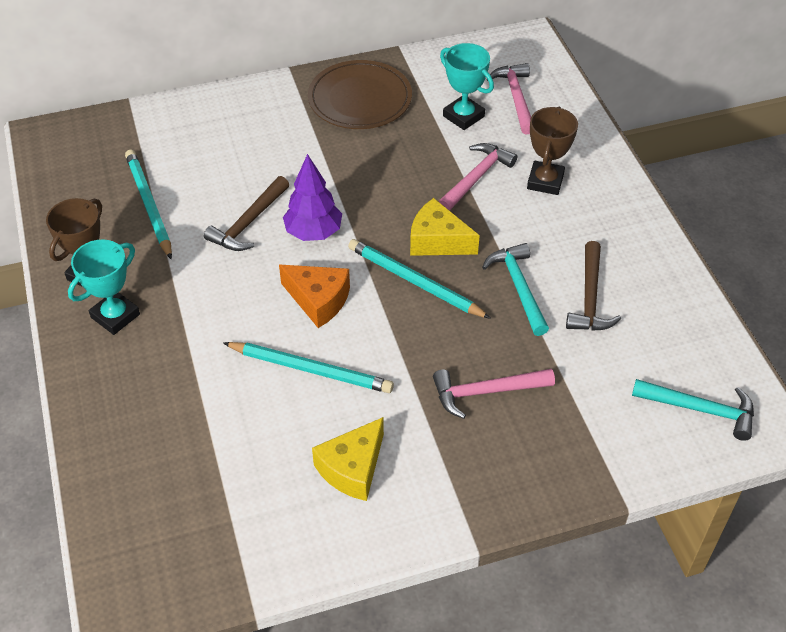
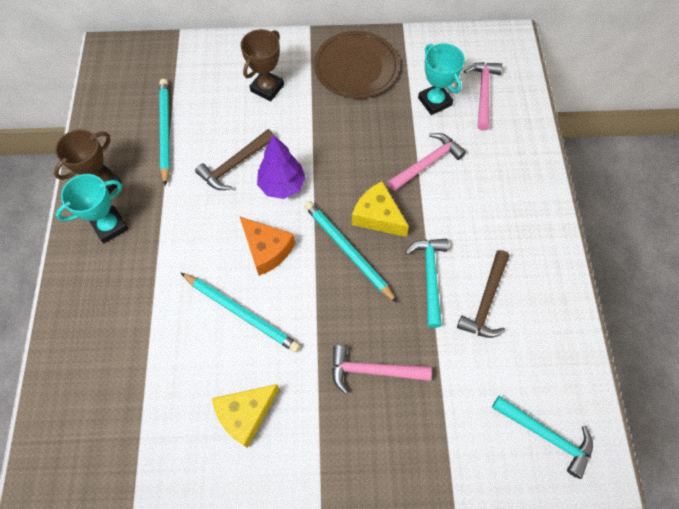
camera: 15 degrees right, 15 degrees up
(545, 181) = (483, 179): brown trophy -> brown trophy (267, 88)

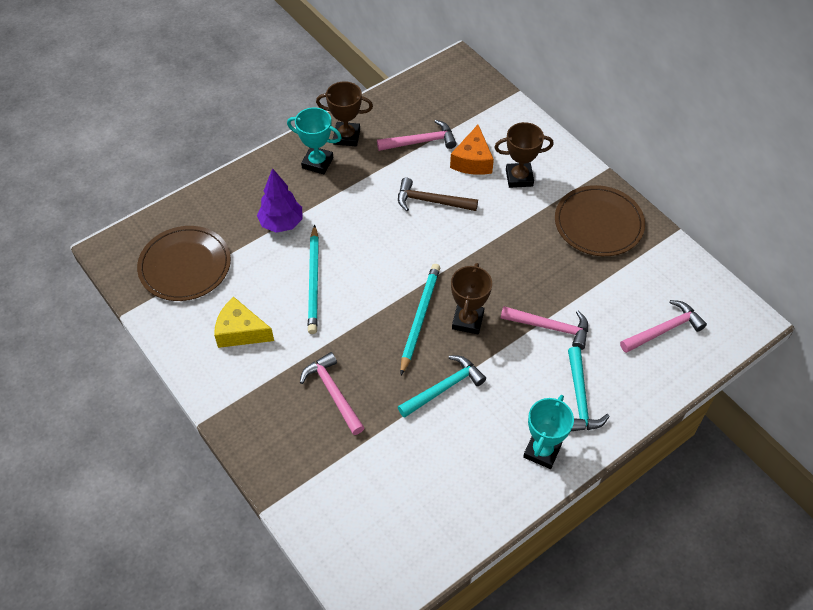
camera: 55 degrees right, 10 degrees down
(124, 423) = (185, 266): none -> brown plate
(165, 131) = (421, 142): turquoise pencil -> pink hammer
(267, 250) = (377, 266): orange cheese -> orange cheese (472, 161)
(282, 185) = (439, 242): purple tree -> purple tree (281, 223)
(377, 216) = (467, 321): yellow cheese -> brown trophy
(434, 101) = (618, 298): turquoise trophy -> turquoise trophy (542, 451)
(485, 301) = (455, 441): brown hammer -> none
(546, 435) = (370, 547): turquoise hammer -> turquoise hammer (580, 398)

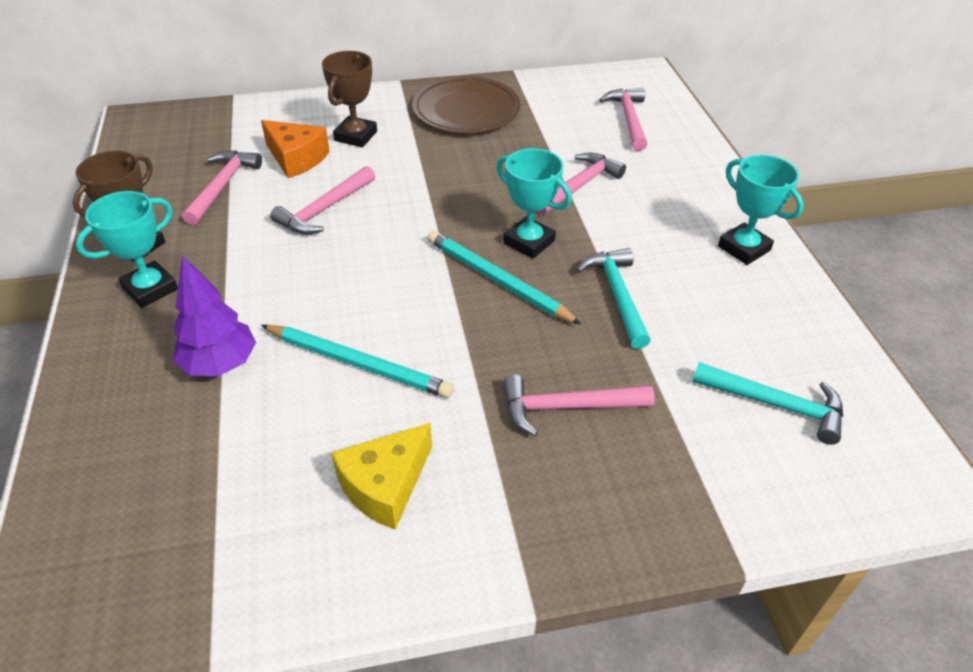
camera: 65 degrees left, 10 degrees down
(185, 266) = (187, 523): brown plate -> none
(431, 201) = (324, 210): brown hammer -> pink hammer
(467, 321) = (529, 242): brown trophy -> turquoise trophy
(580, 398) = (685, 198): turquoise hammer -> turquoise hammer (776, 405)

